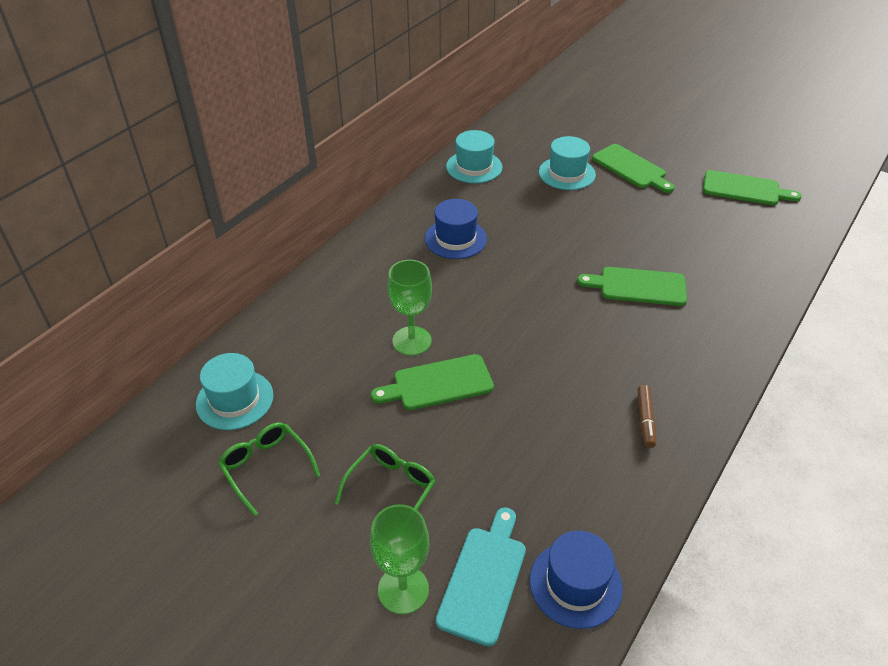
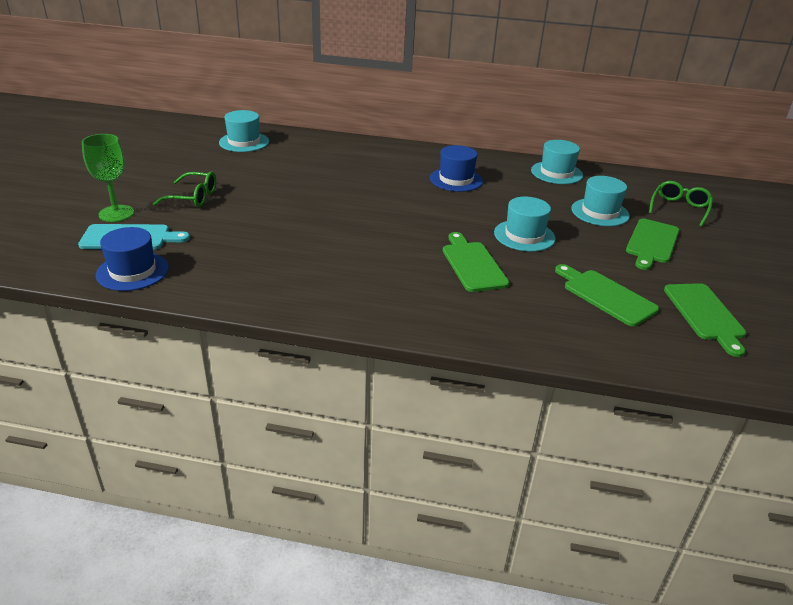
camera: 65 degrees right, 10 degrees down
(266, 467) = (195, 160): green glasses -> green glasses (679, 208)
(412, 341) = (330, 182): green goblet -> none
(438, 383) = (294, 197): green cutting board -> green cutting board (606, 296)
(594, 235) = (524, 235): none -> turquoise hat
(645, 420) = (306, 284): brown marker -> none

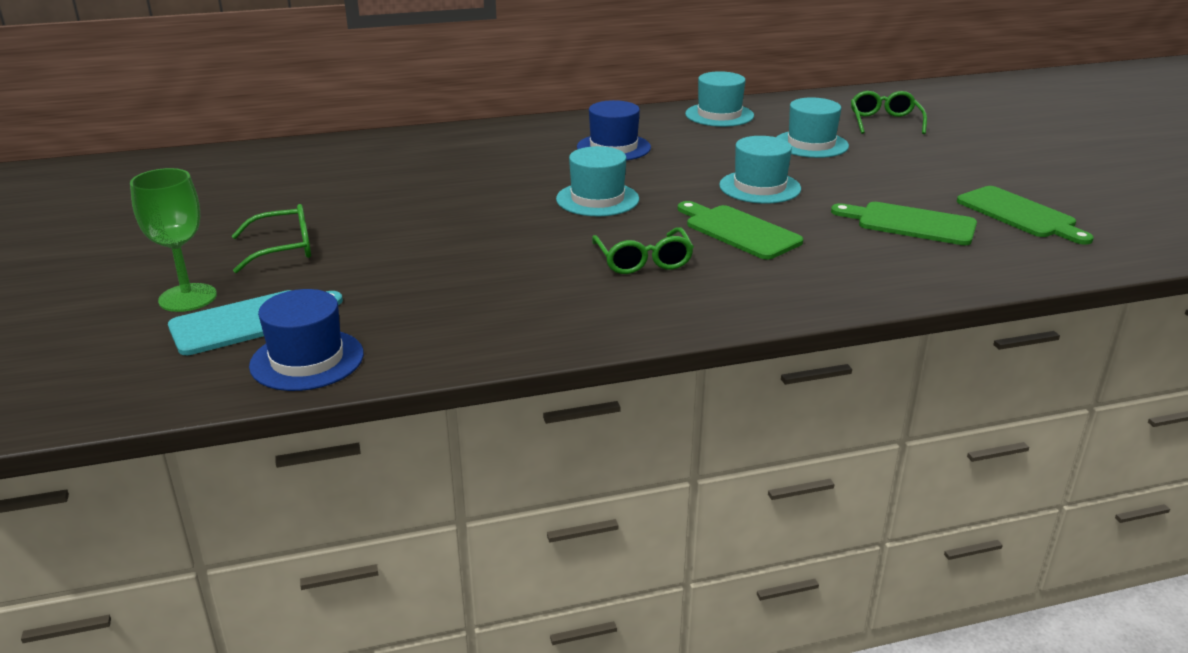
camera: 25 degrees left, 5 degrees down
(244, 142) = (275, 166): turquoise hat -> turquoise hat (597, 199)
(386, 267) = (643, 261): none -> green glasses
(652, 243) = (896, 161): green cutting board -> none

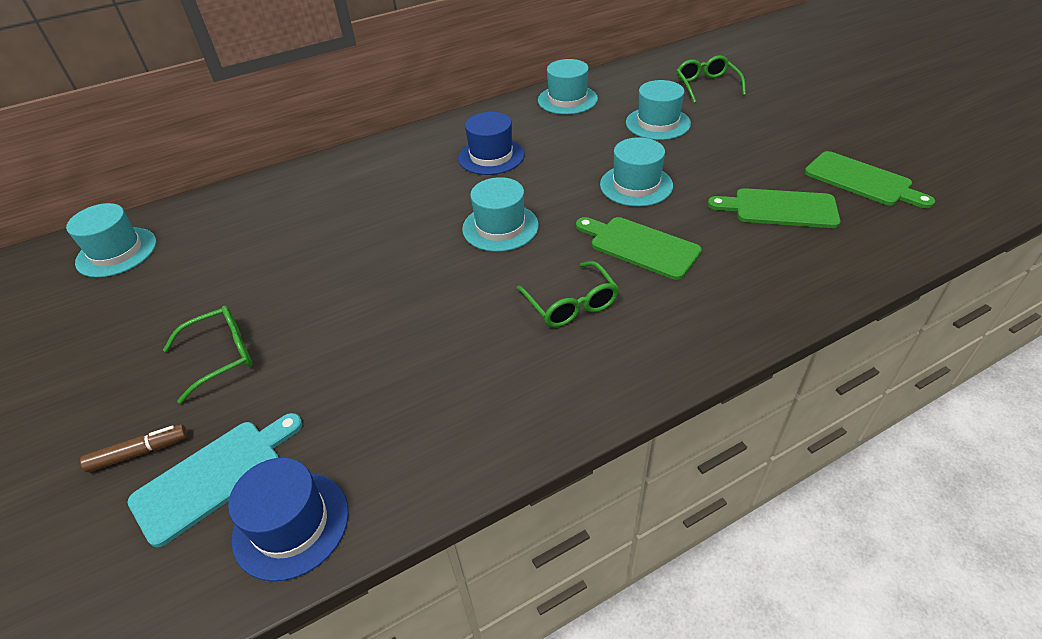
camera: 10 degrees left, 15 degrees up
(187, 298) = (139, 452): green goblet -> brown marker
(210, 169) = (117, 252): none -> turquoise hat

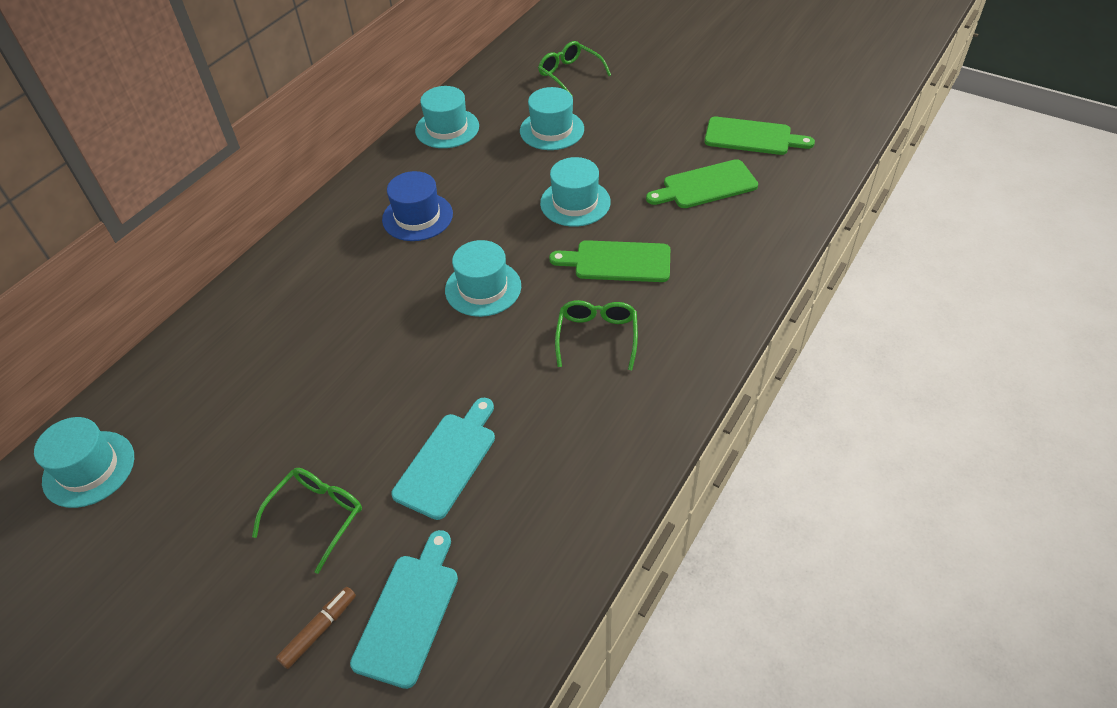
camera: 30 degrees left, 5 degrees up
(291, 524) = (509, 612): blue hat -> none
(355, 357) = (448, 461): none -> turquoise cutting board
(571, 304) = (597, 336): green glasses -> green glasses turned 120 degrees counterclockwise

